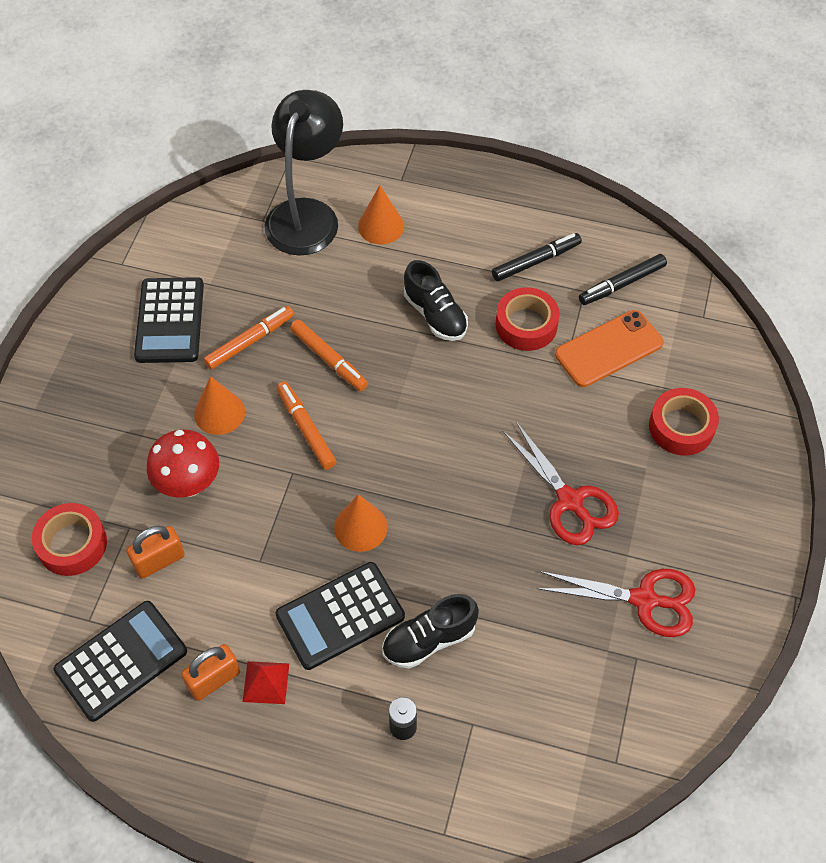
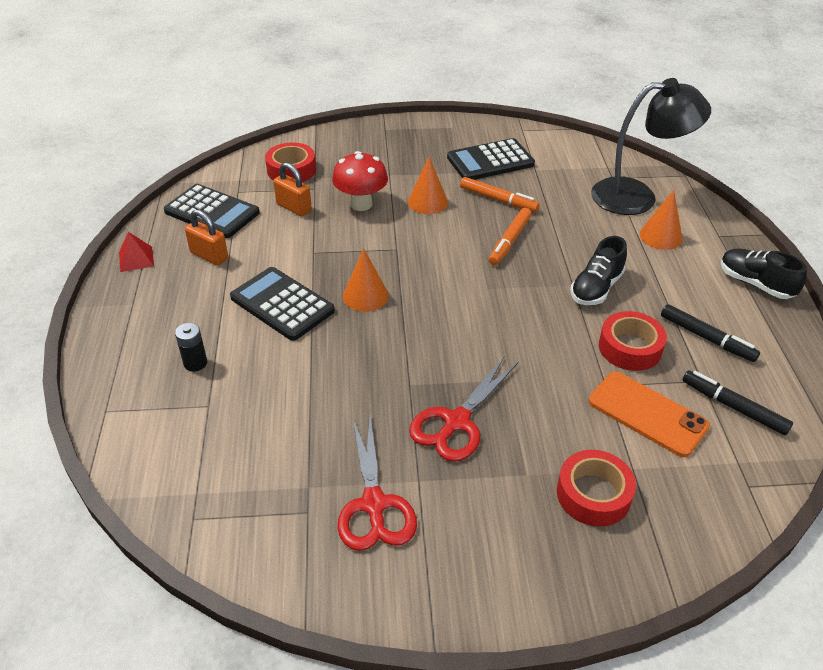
camera: 70 degrees right, 15 degrees down
(266, 682) = (214, 280): red pyramid -> red pyramid (136, 259)
(306, 429) = (439, 246): orange marker -> none
(429, 640) = (278, 360): black shoe -> black shoe (755, 284)

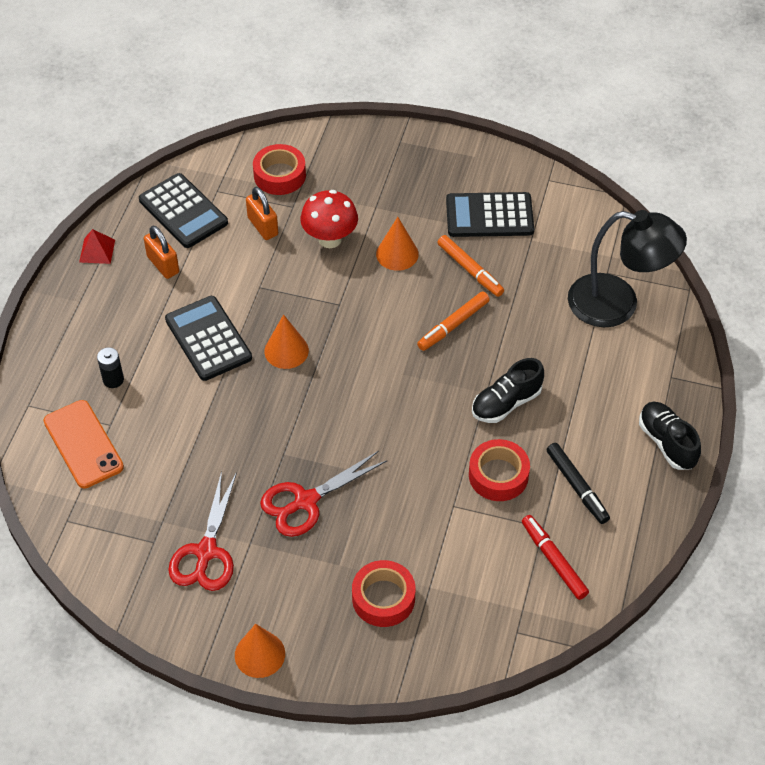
camera: 20 degrees right, 10 degrees up
(647, 414) = (473, 543): orange phone -> orange phone (83, 444)
(660, 236) = (609, 361): orange cone -> orange cone (259, 654)
(733, 407) = (553, 560): black marker -> red marker

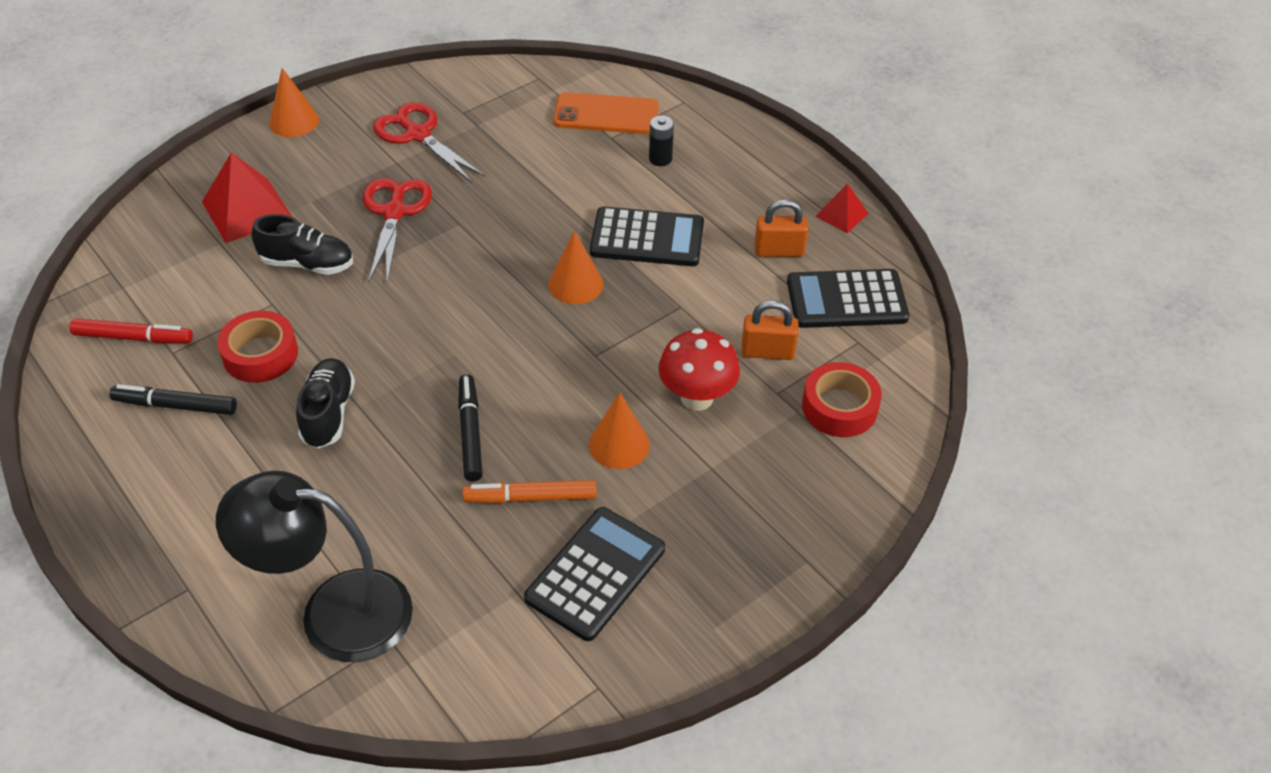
camera: 125 degrees right, 5 degrees down
(383, 598) = (247, 210): red tape -> red pyramid
(453, 325) = (470, 432): orange marker -> black marker
(617, 304) = (334, 612): black lamp -> black lamp turned 45 degrees clockwise
(667, 443) = (124, 518): black shoe -> black shoe (307, 264)

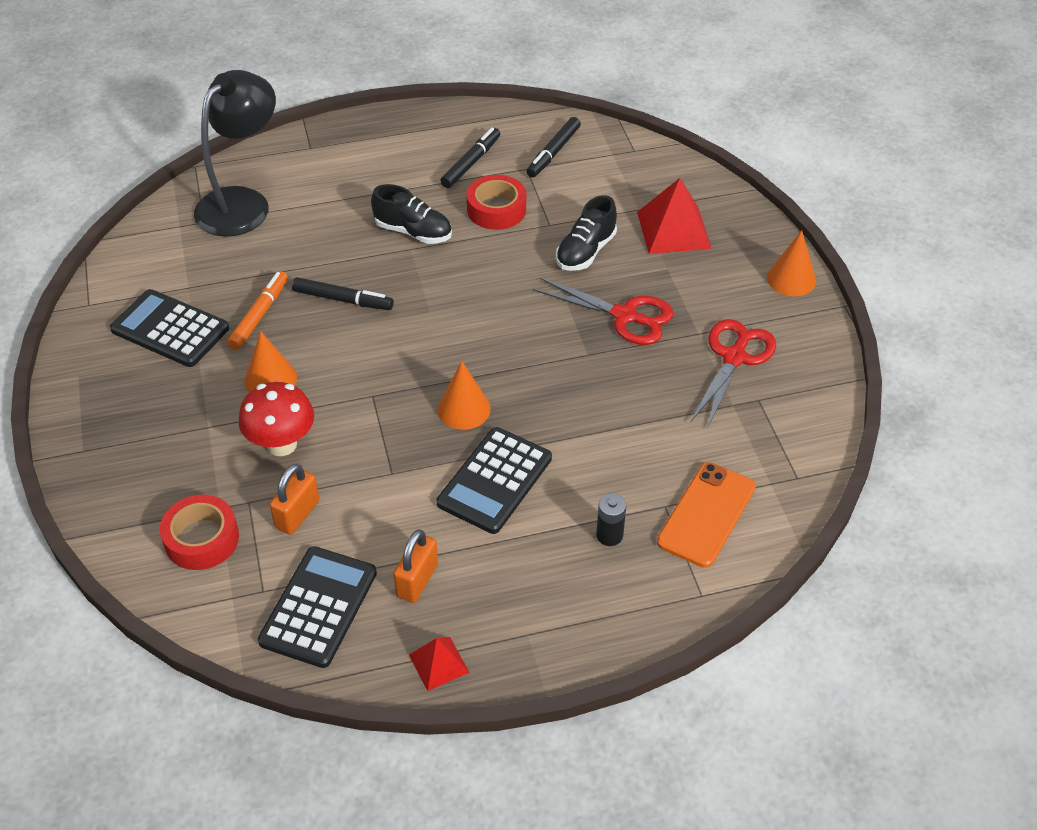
camera: 115 degrees right, 0 degrees up
(133, 338) = (553, 152): red marker -> black marker
(418, 134) = (734, 357): red scissors -> red scissors turned 45 degrees counterclockwise
(595, 574) = (170, 329): black calculator -> black calculator turned 150 degrees clockwise

